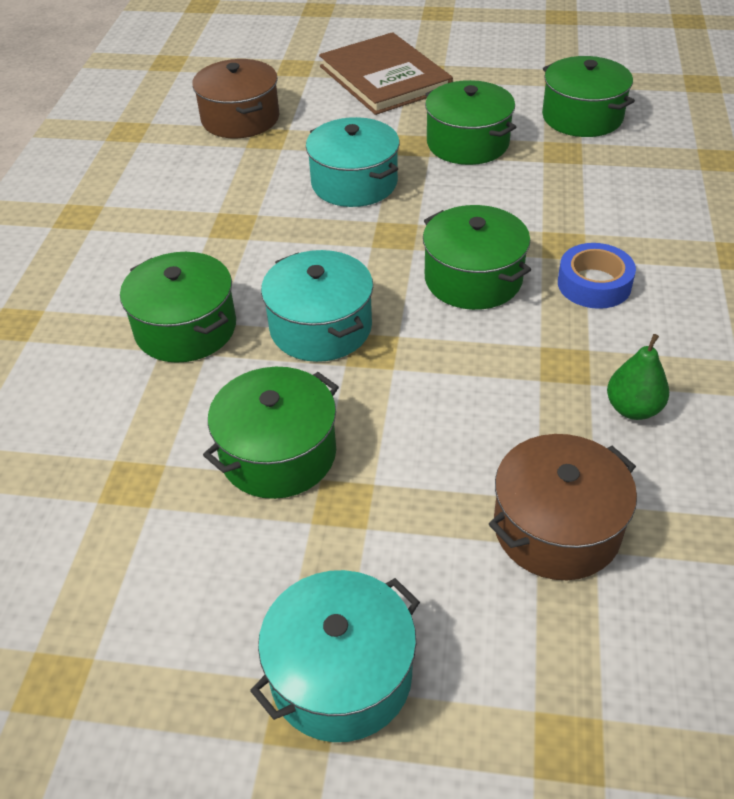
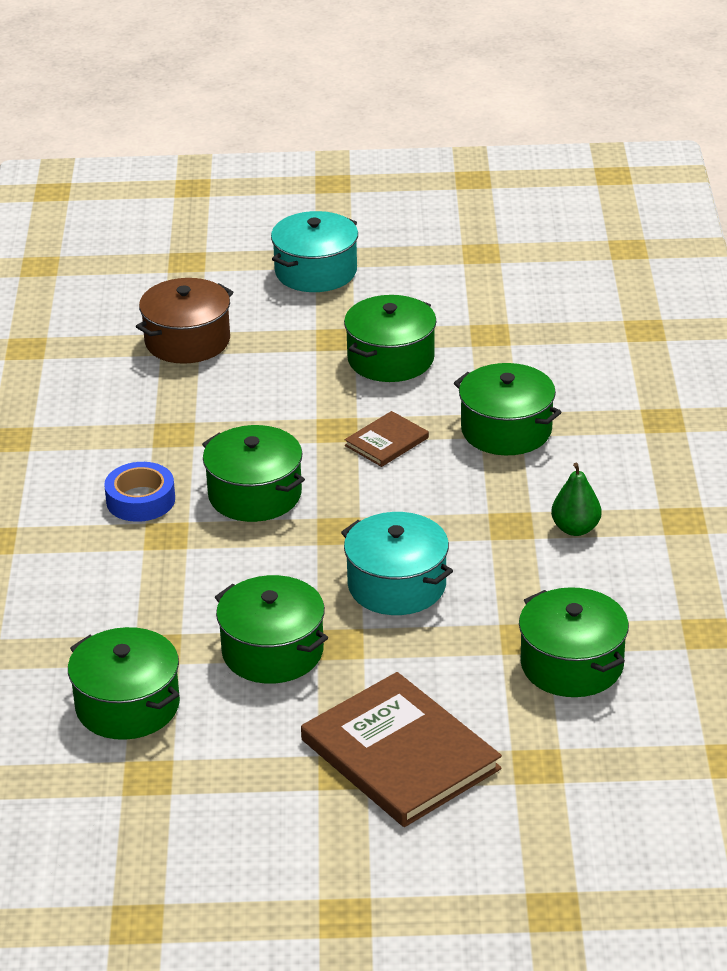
camera: 170 degrees right, 10 degrees down
(240, 118) = (572, 664): brown pot -> green pot
(321, 327) = (386, 442): turquoise pot -> brown book
(633, 409) = (123, 409): green pear -> green pear (575, 529)

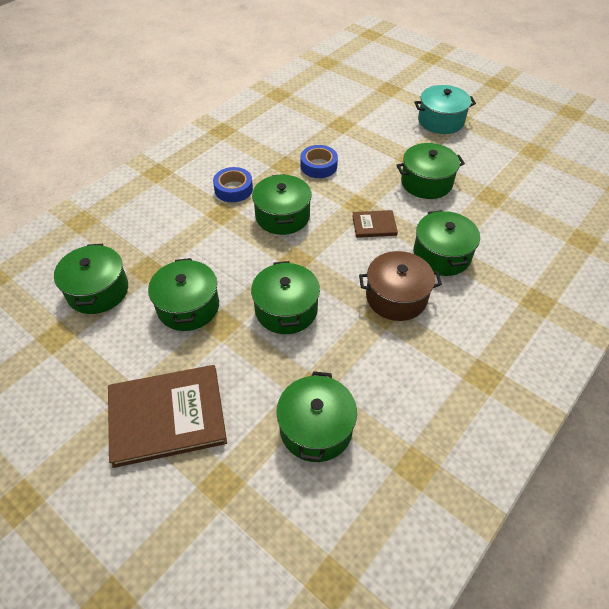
camera: 40 degrees right, 15 degrees up
(187, 341) = (345, 125): brown pot -> brown pot (396, 297)
(221, 411) = (318, 166): none -> blue tape
(397, 585) = (286, 309): turquoise pot -> green pot
(400, 754) = (167, 416): brown book -> brown book turned 75 degrees clockwise
(575, 529) = (414, 339): green pear -> none

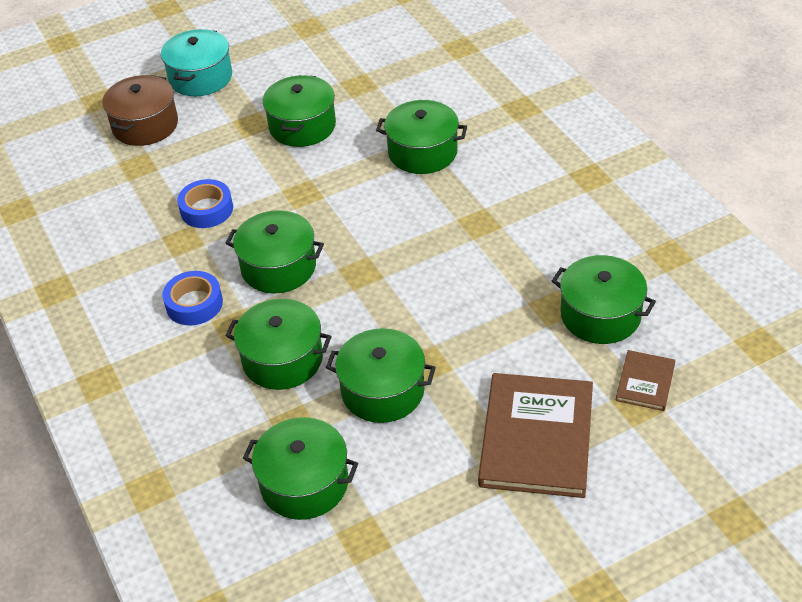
camera: 65 degrees left, 5 degrees down
(286, 309) = (434, 300): green pot -> green pot (282, 359)
(374, 225) = (345, 190): brown book -> brown book (645, 382)
(396, 297) = (463, 206): brown pot -> brown pot (145, 125)

